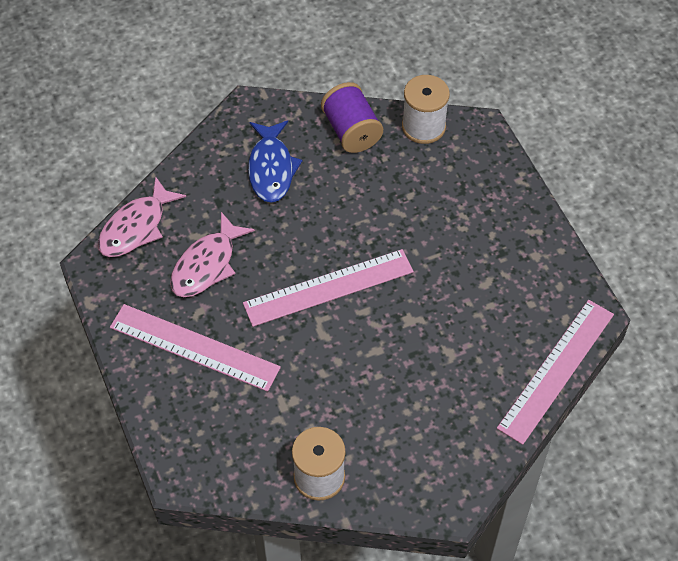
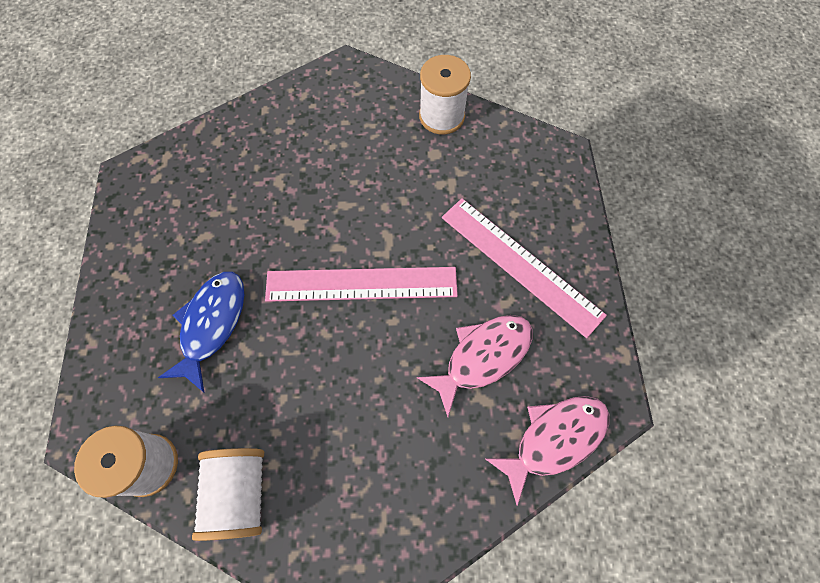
camera: 160 degrees left, 10 degrees up
(271, 168) = (364, 469): blue fish -> blue fish (212, 324)
(351, 131) = (239, 493): purple spool -> white spool
(556, 370) = (195, 136): pink ruler -> none

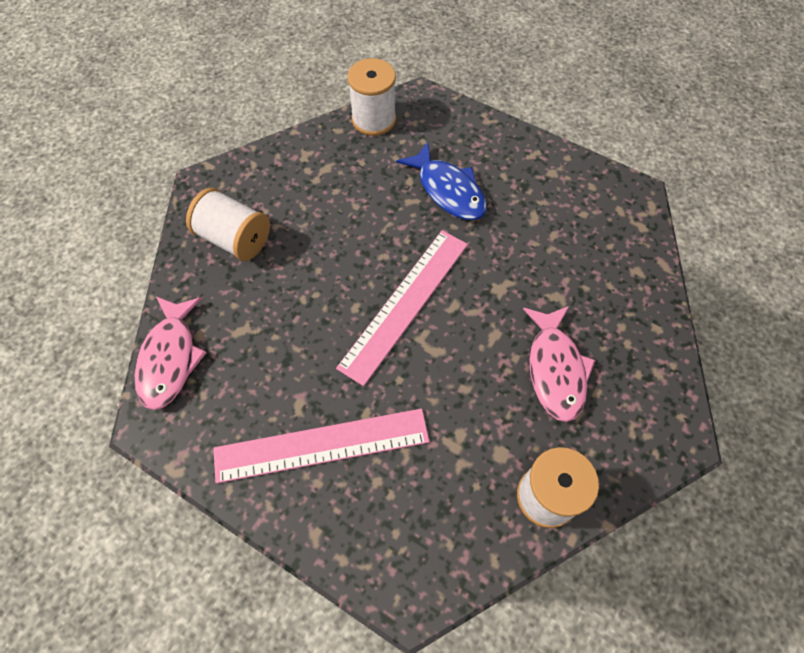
camera: 125 degrees right, 5 degrees down
(239, 493) = (314, 155): white spool -> white spool (234, 239)
(482, 357) = (271, 352): pink fish -> pink fish (555, 369)

